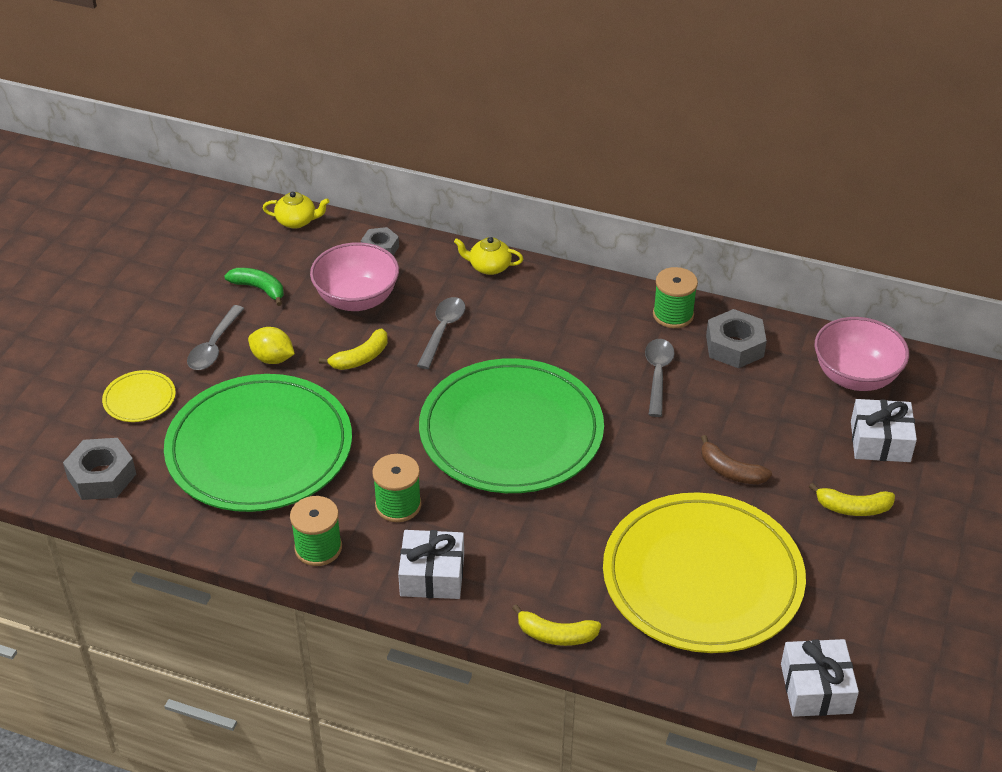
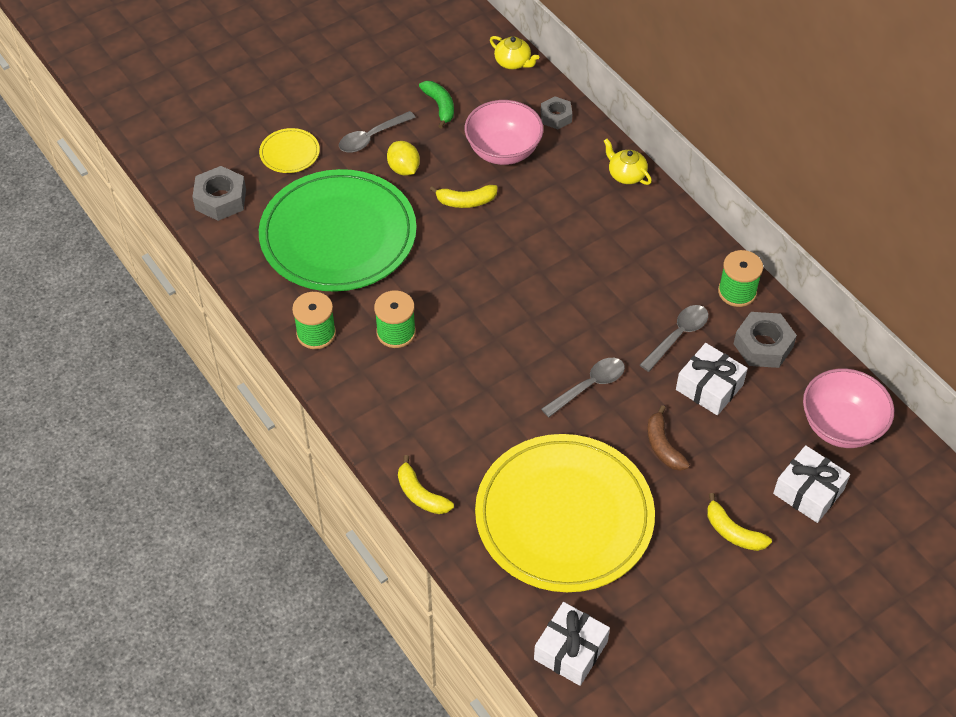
camera: 35 degrees right, 10 degrees up
(432, 575) = (375, 399): white gift -> white gift (709, 387)
(442, 331) = (544, 211): grey spoon -> grey spoon (588, 386)
(511, 431) = (524, 320): green plate -> none

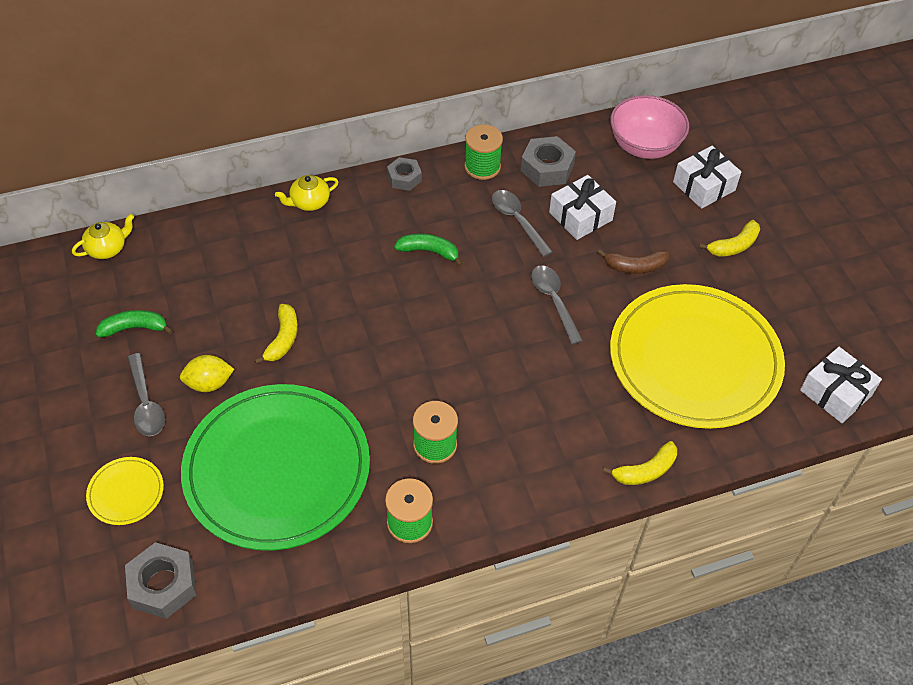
camera: 75 degrees left, 0 degrees up
(503, 151) = (229, 289): pink bowl -> none
(556, 117) = (205, 234): grey nut -> grey nut (404, 178)
(607, 276) = (429, 251): none -> green banana

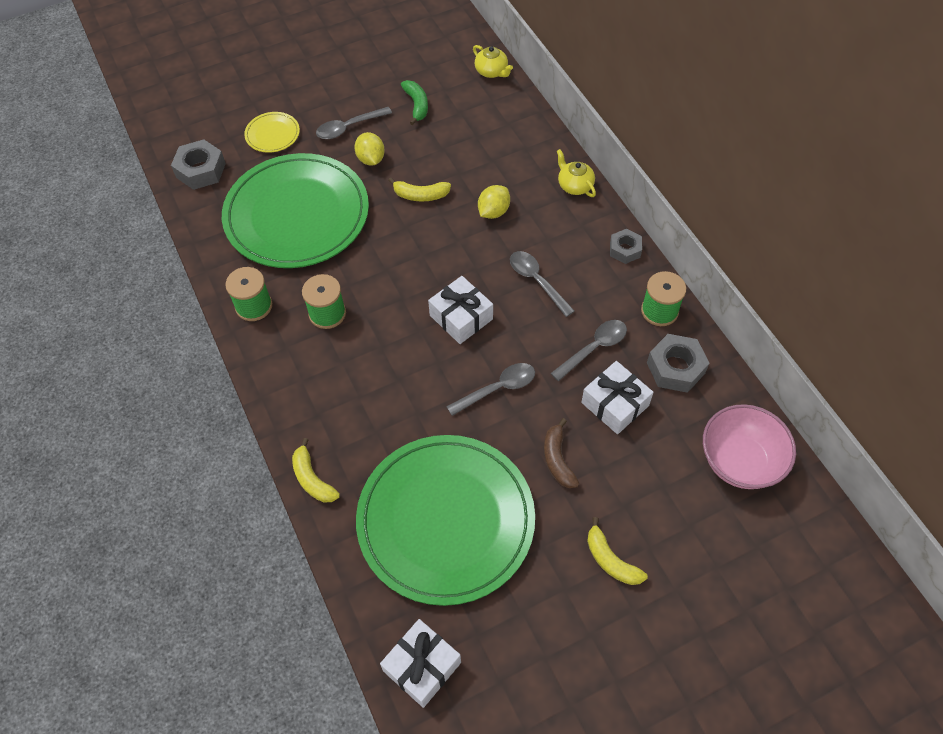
camera: 85 degrees right, 5 degrees up
(326, 275) = (493, 211): none -> yellow lemon
(429, 251) = (537, 281): green banana -> grey spoon
(694, 359) = (446, 520): yellow plate -> green plate
(704, 186) = (695, 527): white gift -> white gift (461, 317)

